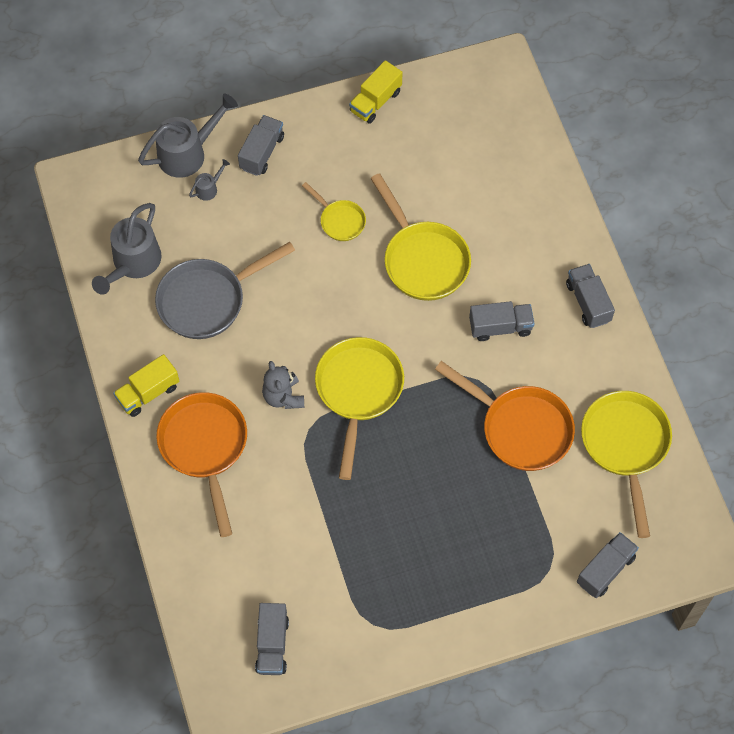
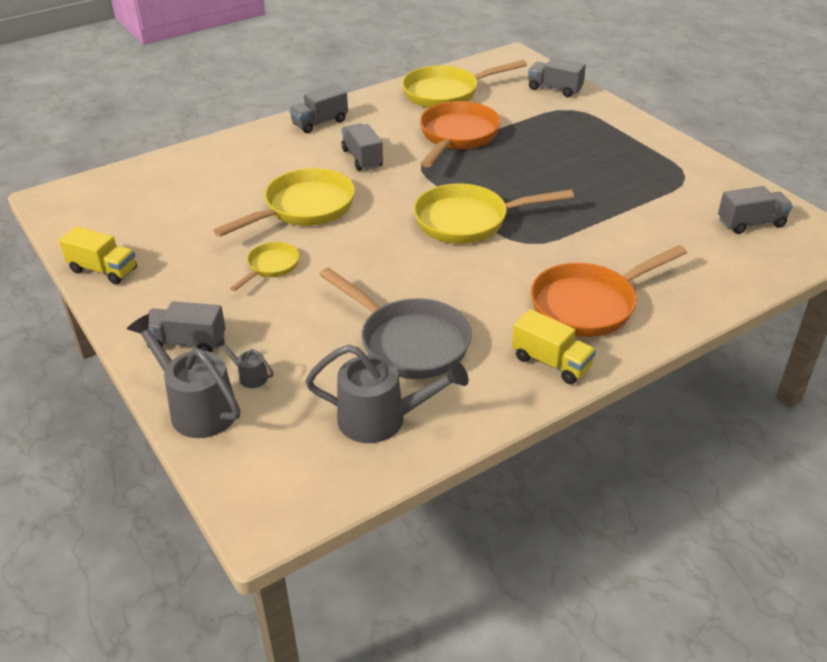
camera: 105 degrees left, 25 degrees down
(283, 396) = (499, 264): grey teddy bear -> none

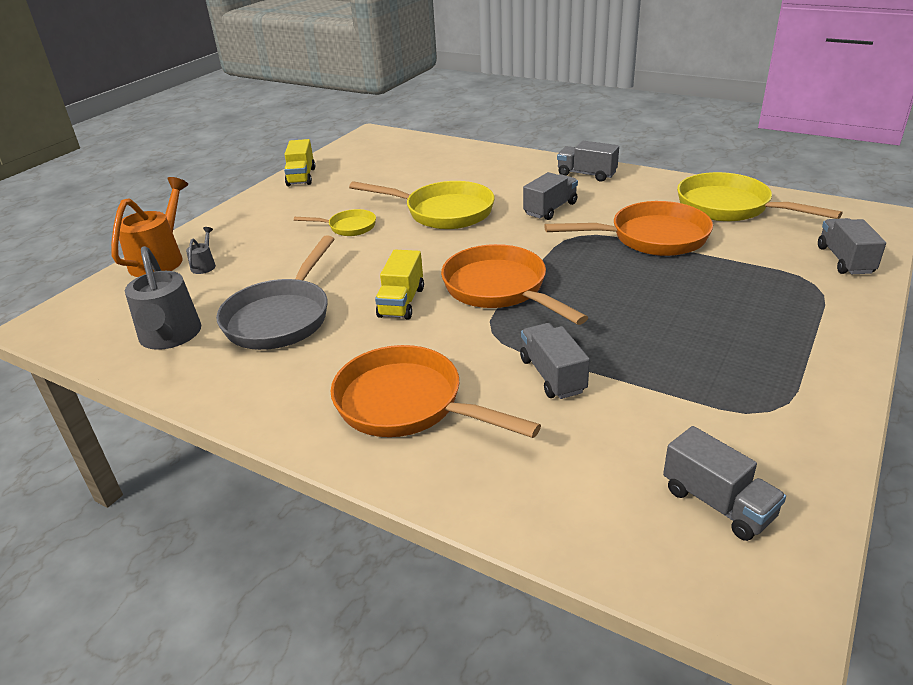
camera: 65 degrees right, 5 degrees down
(187, 342) = (234, 230): grey truck -> grey truck (552, 375)
(196, 407) = (161, 259): grey watering can -> orange watering can
(468, 221) = (500, 289): yellow pan -> orange pan
(551, 362) = (290, 405): yellow truck -> yellow truck (401, 302)

